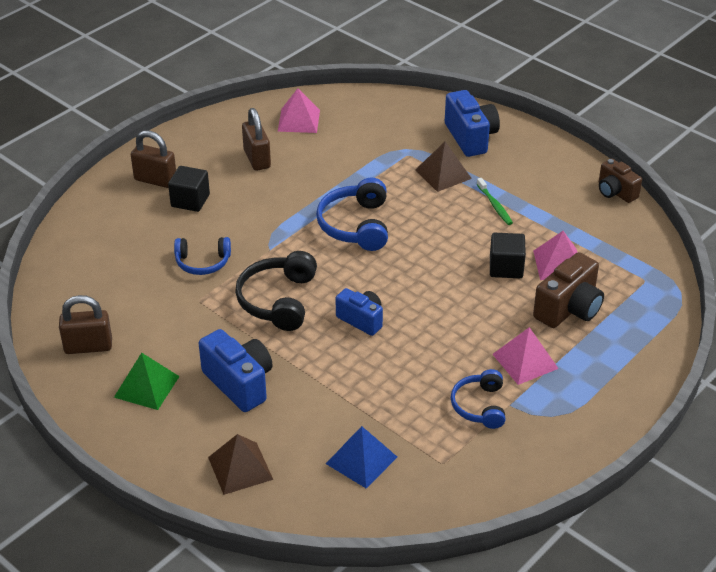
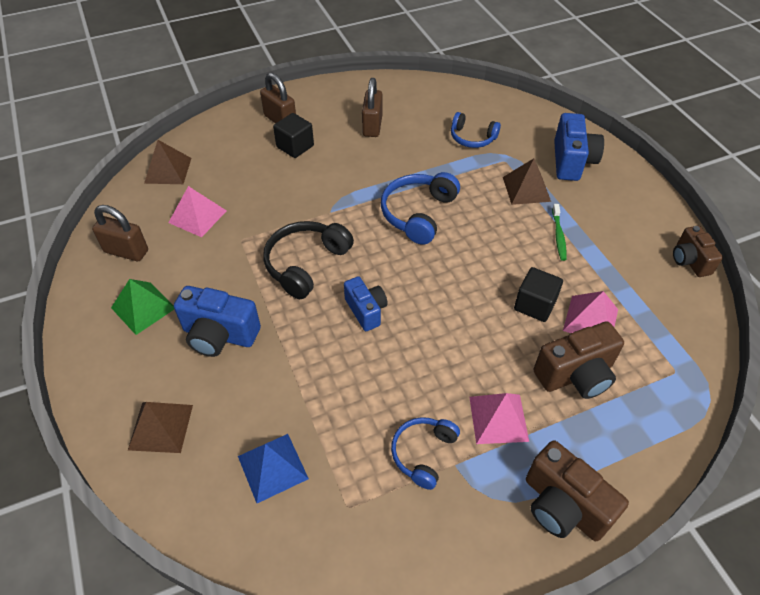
camera: 25 degrees right, 10 degrees up
(71, 262) = (168, 170): none -> brown pyramid
(202, 262) = (267, 205): blue headphones -> blue headphones (472, 138)
(239, 383) = (219, 335): blue camera -> blue camera turned 120 degrees clockwise
(299, 120) = (428, 102): pink pyramid -> pink pyramid (197, 216)
(608, 401) = (563, 506): none -> brown camera

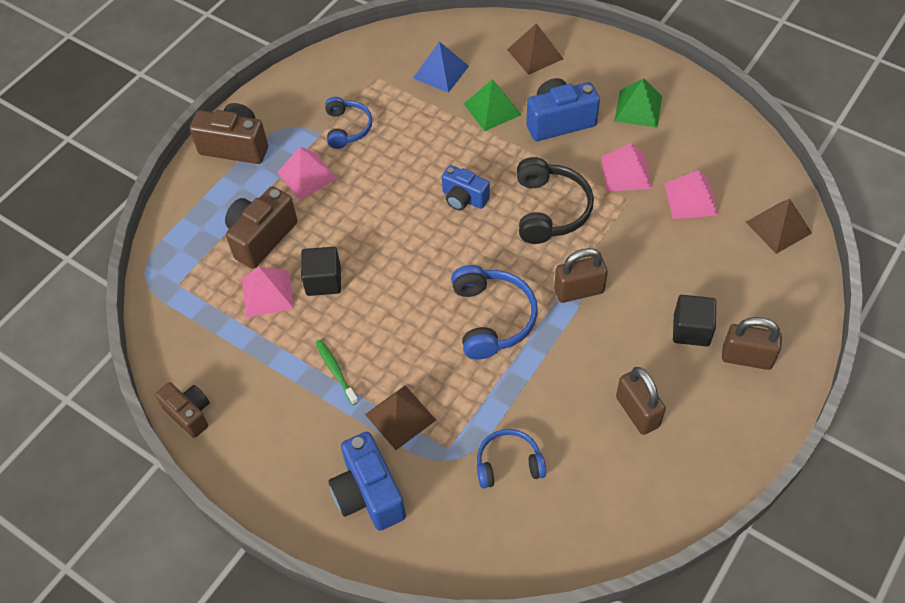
camera: 150 degrees right, 5 degrees up
(126, 251) = (708, 138): brown padlock -> brown padlock (579, 290)
(218, 260) = (626, 172): none -> pink pyramid
(264, 385) = (492, 109): none -> green pyramid

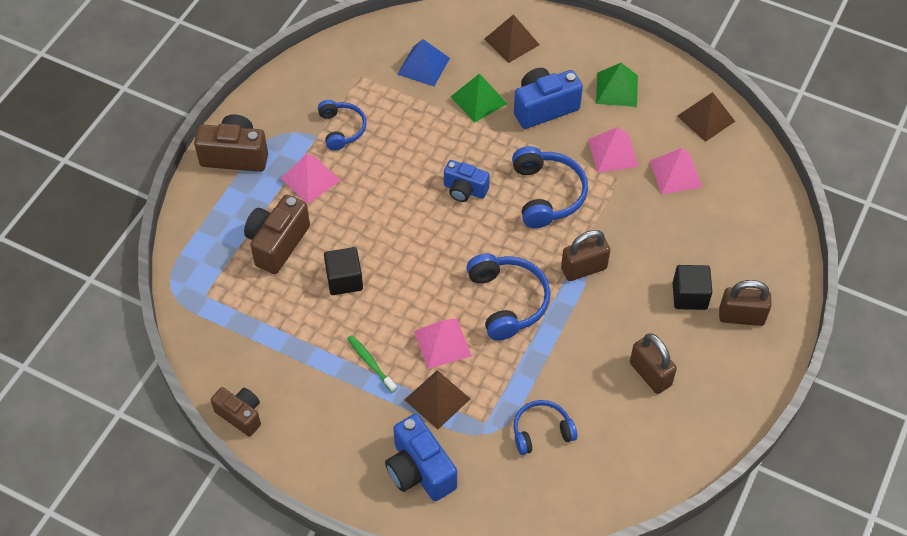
camera: 10 degrees left, 0 degrees up
(267, 293) = (293, 296): pink pyramid -> pink pyramid (442, 343)
(550, 209) = (547, 194): black headphones -> blue headphones
(778, 227) = (757, 194): brown pyramid -> brown pyramid (705, 118)

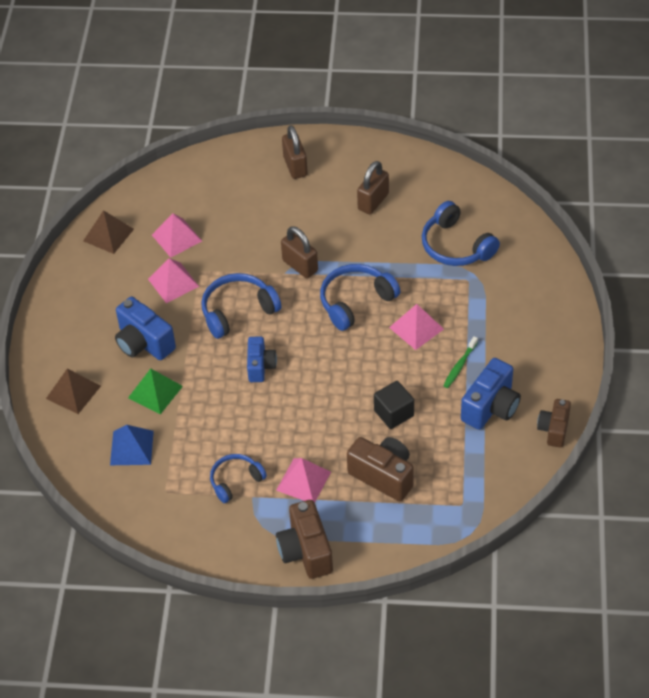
camera: 110 degrees left, 5 degrees down
(277, 243) = (383, 476): brown camera -> brown camera turned 150 degrees counterclockwise
(419, 470) = (529, 303): blue camera -> blue camera (491, 407)
(437, 399) = (466, 314): brown pyramid -> none
(541, 431) = (456, 246): blue headphones -> blue headphones, size x1.53
(616, 89) = (100, 300): green pyramid -> none
(689, 296) = (292, 198): black cube -> none

